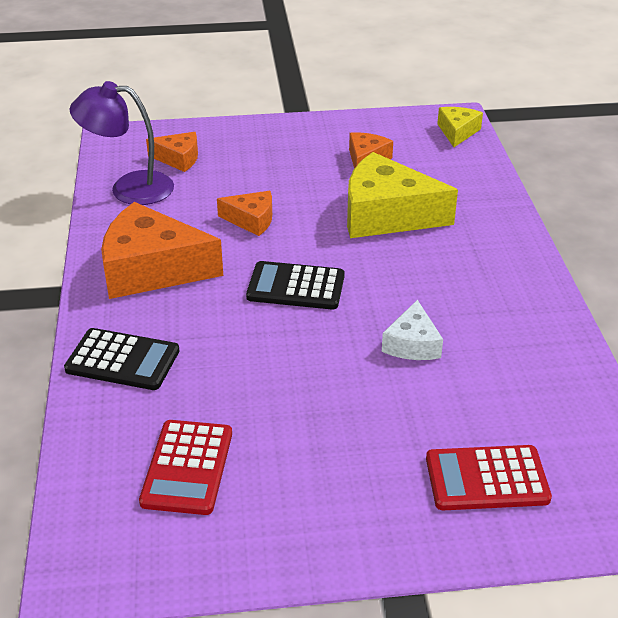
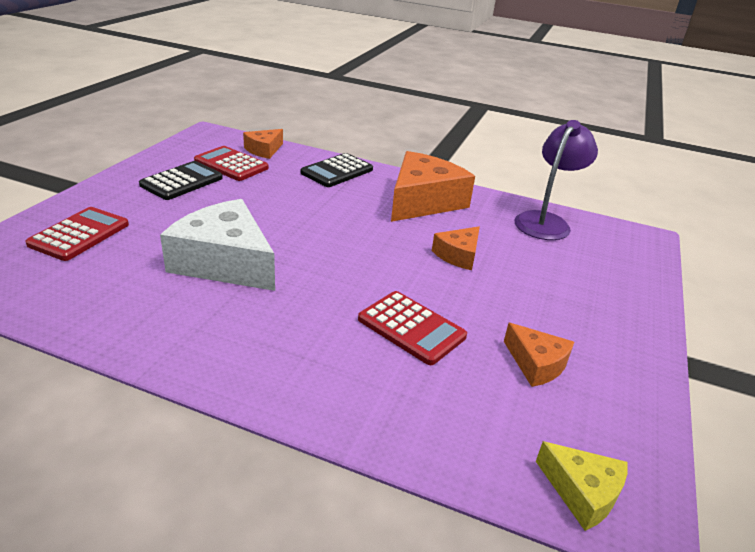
camera: 115 degrees right, 5 degrees down
(178, 159) = (589, 254): orange cheese -> orange cheese (264, 150)
(296, 287) = (347, 242): black calculator -> black calculator (182, 181)
(386, 215) = (411, 328): yellow cheese -> red calculator
(412, 344) = (225, 262): white cheese -> white cheese, size x1.94

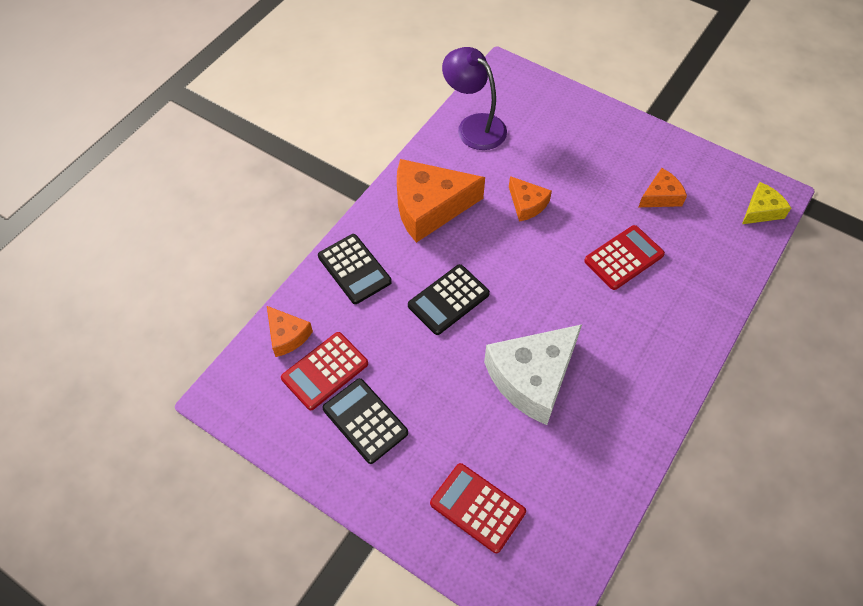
camera: 75 degrees left, 25 degrees up
(315, 214) = (448, 300): none -> black calculator
(423, 201) = (429, 207): orange cheese -> orange cheese turned 60 degrees counterclockwise

